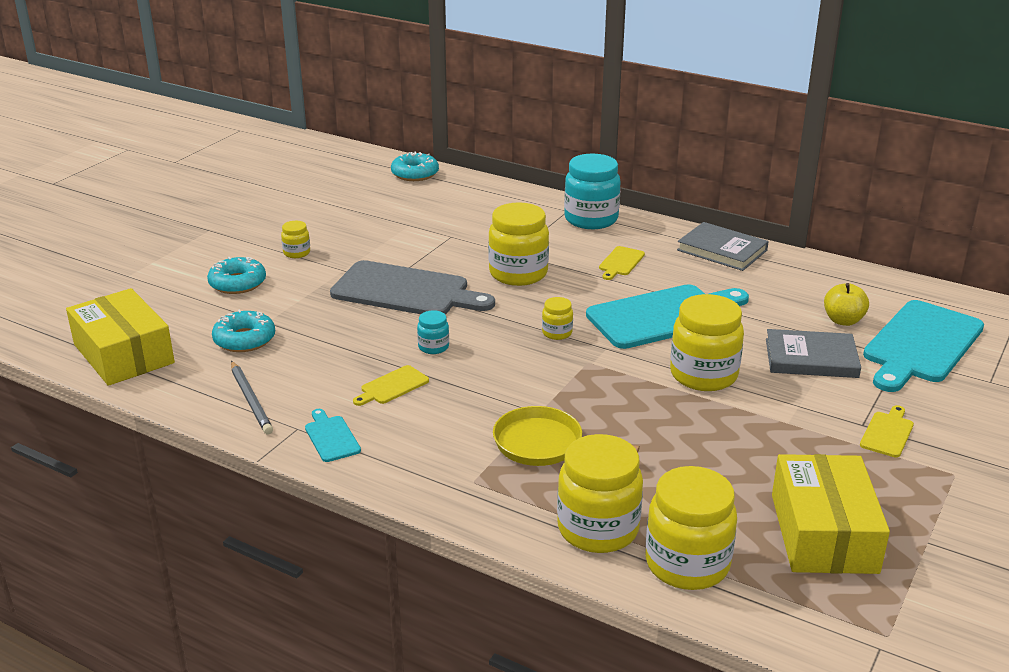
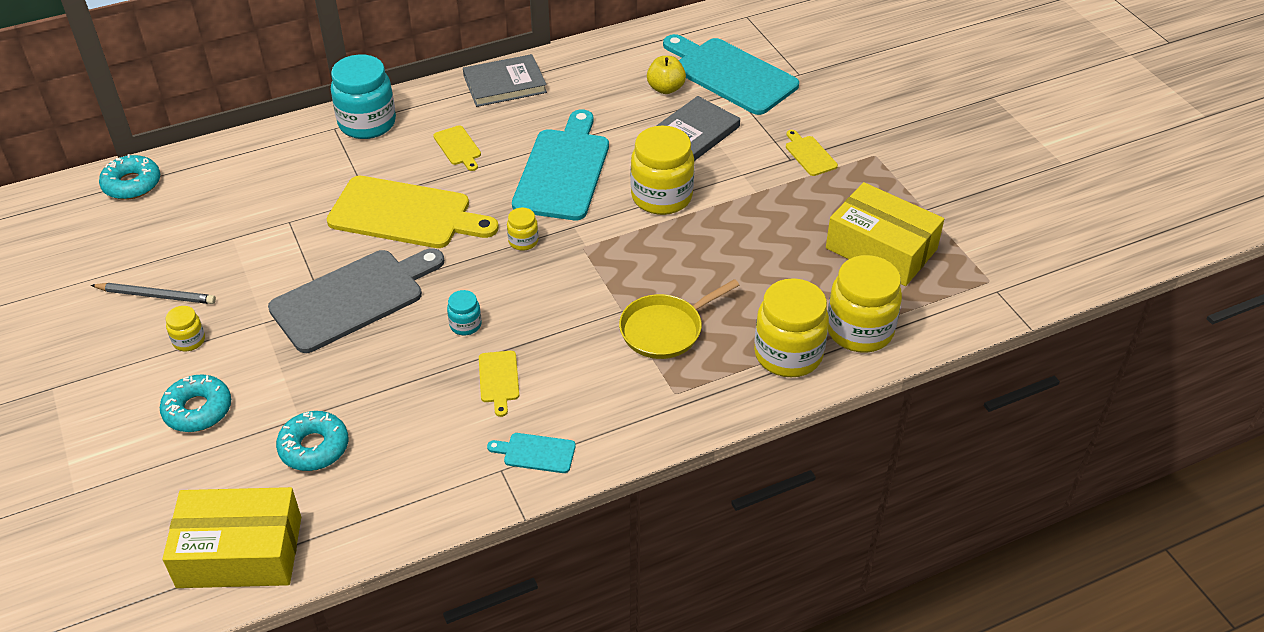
camera: 55 degrees left, 15 degrees up
(251, 400) = (425, 484): grey pencil -> grey pencil (156, 295)
(518, 273) = (406, 214): yellow jar -> yellow cutting board
(921, 345) = (730, 74): turquoise cutting board -> turquoise cutting board turned 150 degrees clockwise

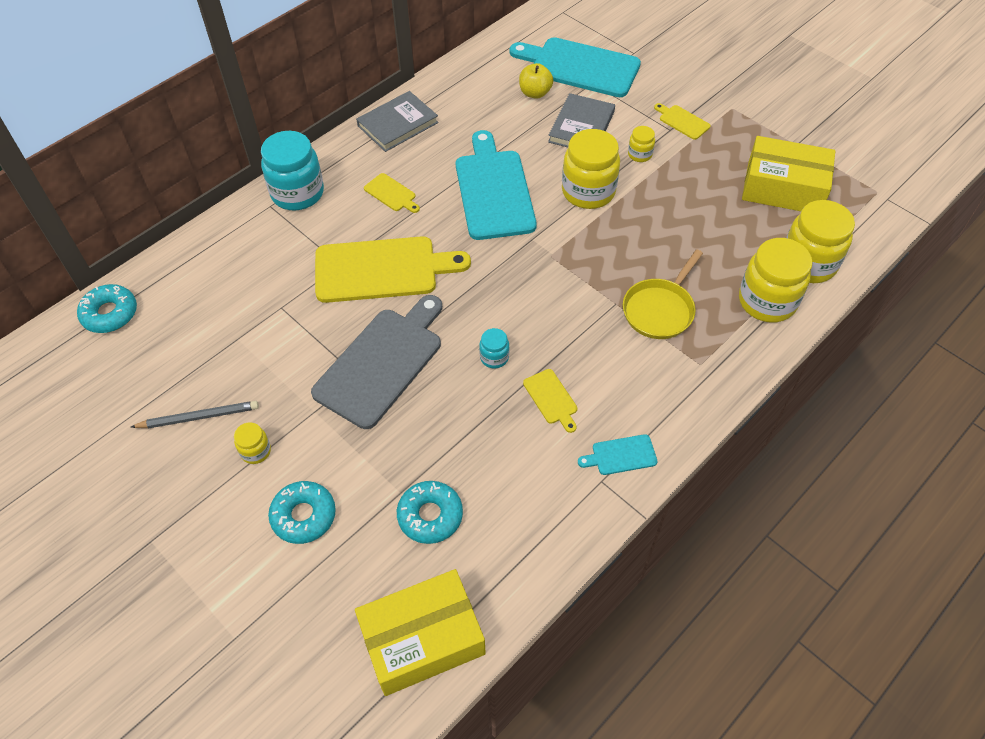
camera: 20 degrees left, 10 degrees up
(523, 241) = (498, 265): yellow jar -> yellow jar (639, 154)

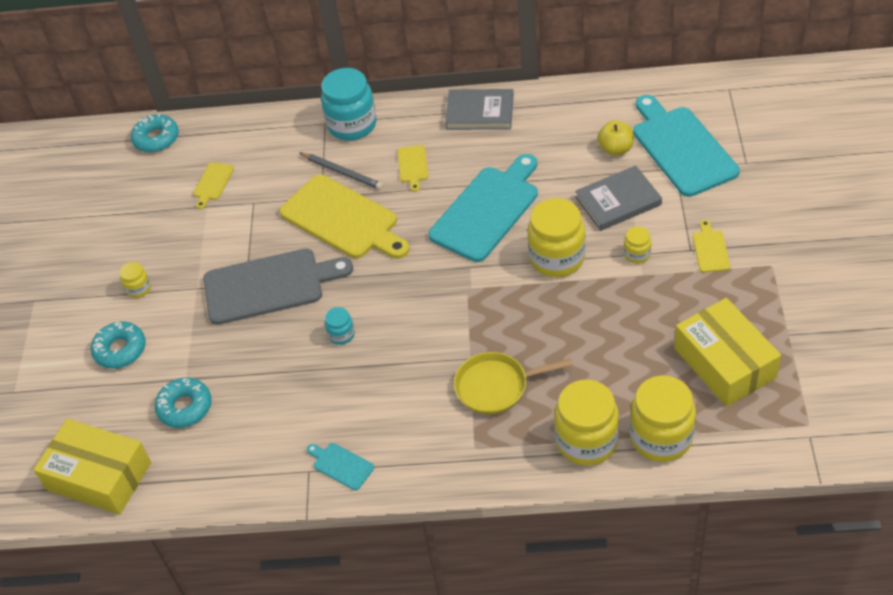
camera: 50 degrees right, 5 degrees down
(198, 417) = (133, 243): grey pencil -> grey pencil (342, 172)
(551, 399) = (343, 391): yellow cutting board -> yellow cutting board (212, 183)

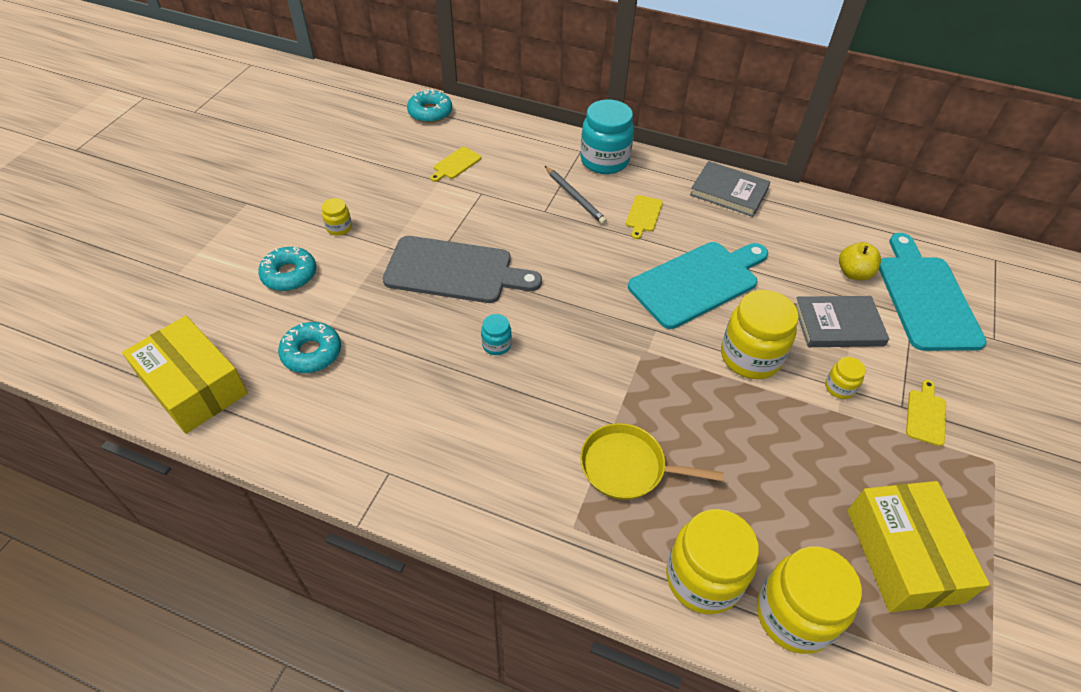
camera: 15 degrees right, 0 degrees up
(341, 465) = (424, 481): turquoise cutting board -> none
(343, 219) = (554, 238): yellow cutting board -> none

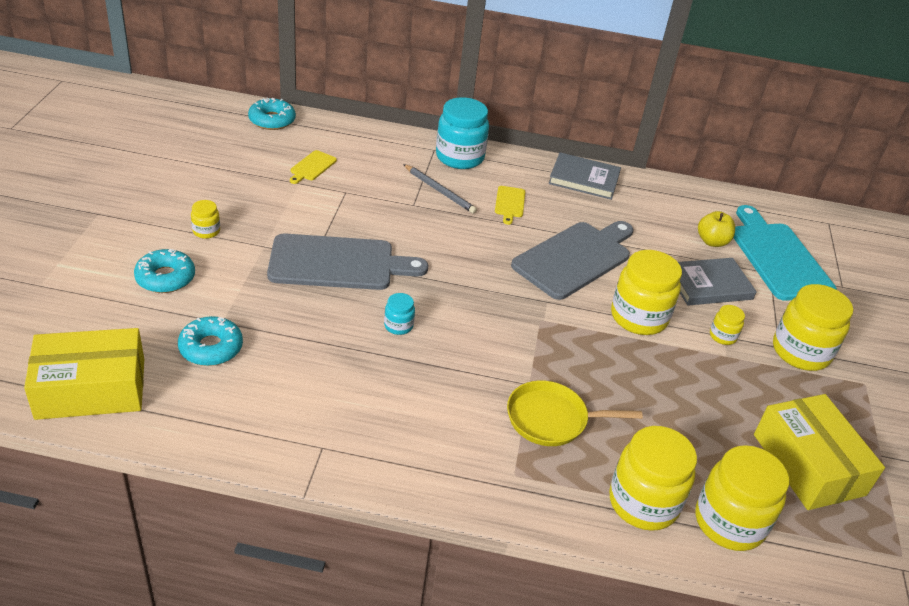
camera: 15 degrees left, 10 degrees down
(193, 386) = (91, 388): yellow box -> yellow box turned 45 degrees counterclockwise
(697, 282) = (575, 258): turquoise cutting board -> grey cutting board
(926, 415) = (800, 352): yellow cutting board -> yellow jar

